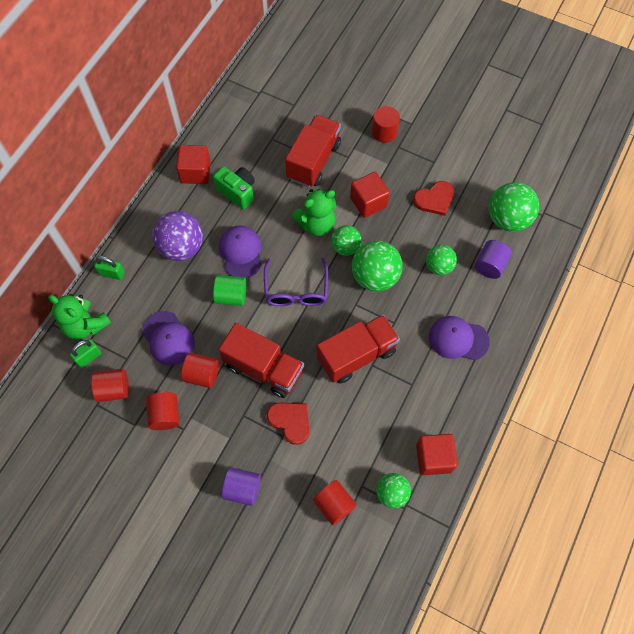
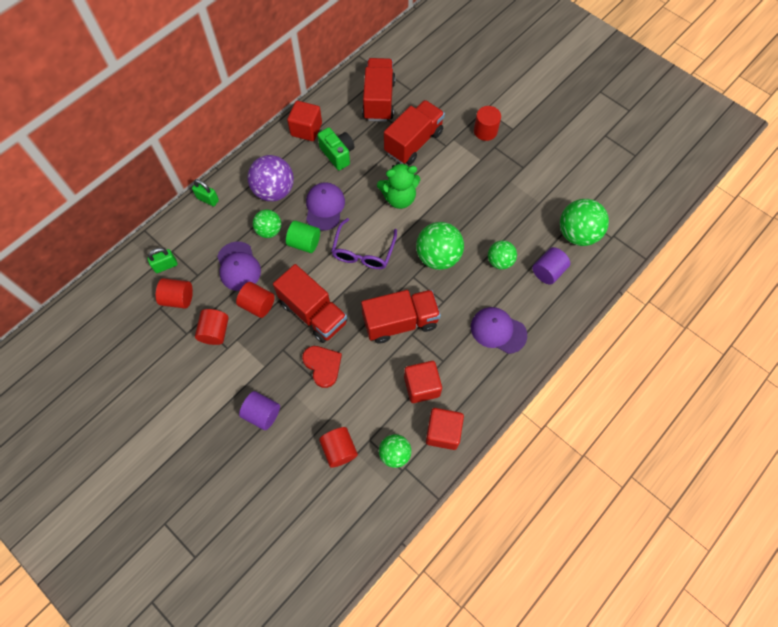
camera: 15 degrees right, 0 degrees up
(85, 325) = (171, 238): green teddy bear -> none
(263, 123) = (379, 100): none -> red truck
(345, 247) = (419, 224): green ball -> green ball (269, 231)
(368, 202) = (452, 189): red cube -> red cube (421, 386)
(434, 199) = (514, 200): red heart -> none

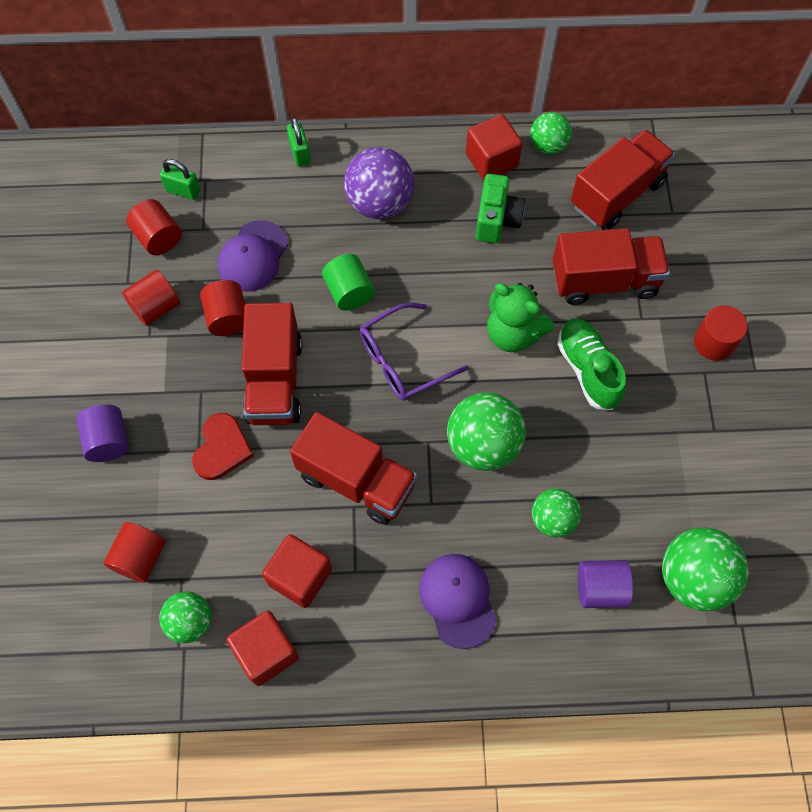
camera: 45 degrees right, 0 degrees up
(269, 231) = (326, 244): green ball -> green ball (548, 146)
(324, 207) = (415, 270): purple cap -> none
(447, 186) = (588, 370): none -> green shoe

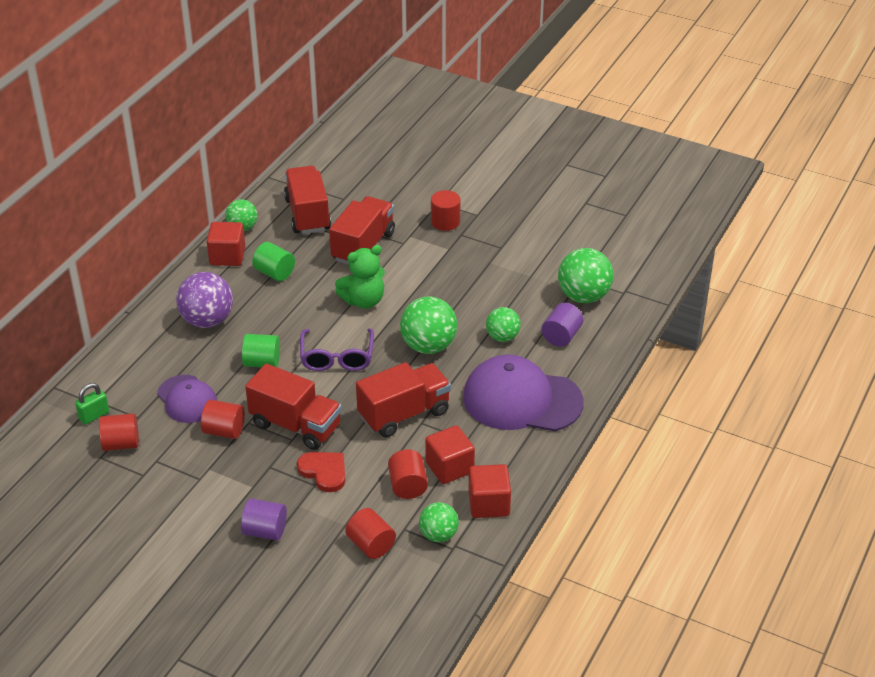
camera: 60 degrees left, 25 degrees down
(156, 307) = (179, 466): red cylinder -> red cylinder (408, 486)
(300, 153) = (126, 343): green padlock -> none
(458, 600) = (522, 400): purple cap -> purple cap, size x1.73
(497, 220) = (274, 273): green camera -> green cylinder
(588, 370) = (417, 280): green shoe -> none

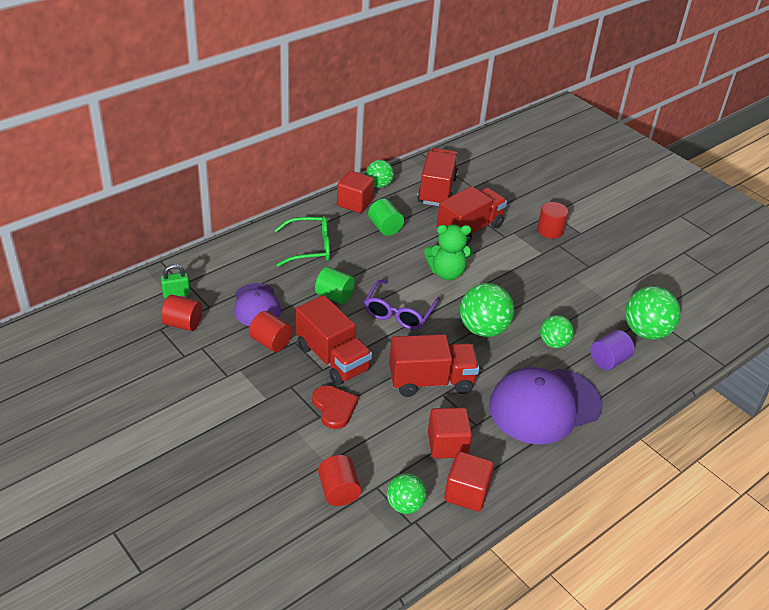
camera: 20 degrees right, 0 degrees up
(207, 320) = (310, 248): purple ball -> green glasses
(265, 531) = (254, 442): purple cylinder -> none
(408, 486) = (401, 448): red cylinder -> none
(522, 400) = (544, 406): purple cap -> purple cap turned 60 degrees counterclockwise

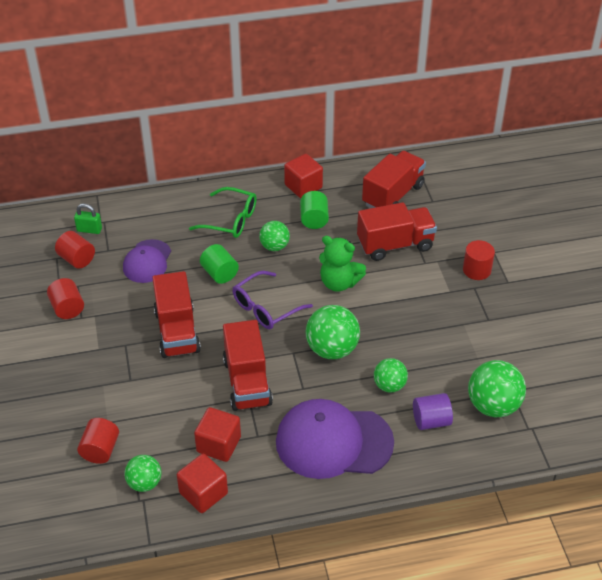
camera: 30 degrees right, 5 degrees up
(271, 342) = (136, 299): red cylinder -> red cylinder (67, 308)
(334, 408) = (147, 376): red heart -> none
(379, 185) = (340, 174): green ball -> green ball (274, 246)
(431, 381) = (247, 382): red truck -> red truck turned 60 degrees clockwise

